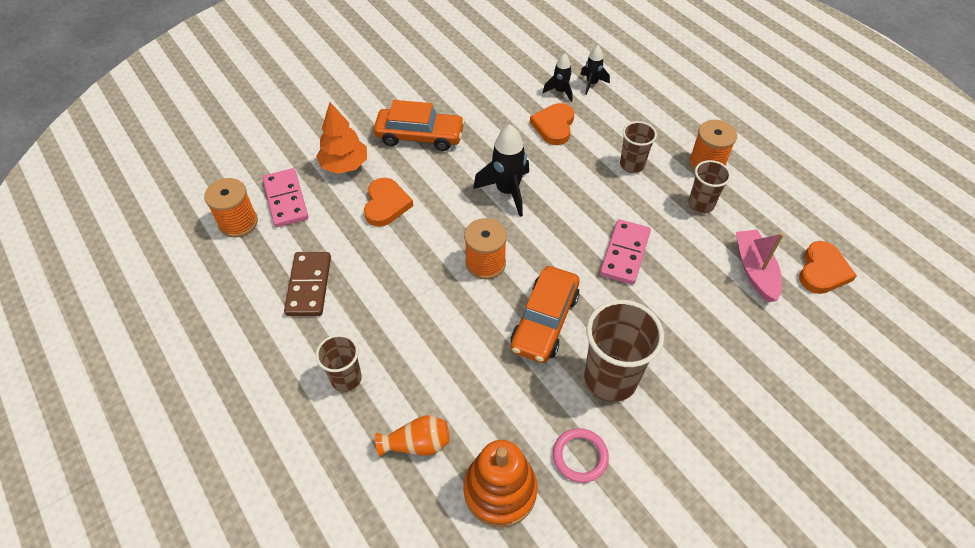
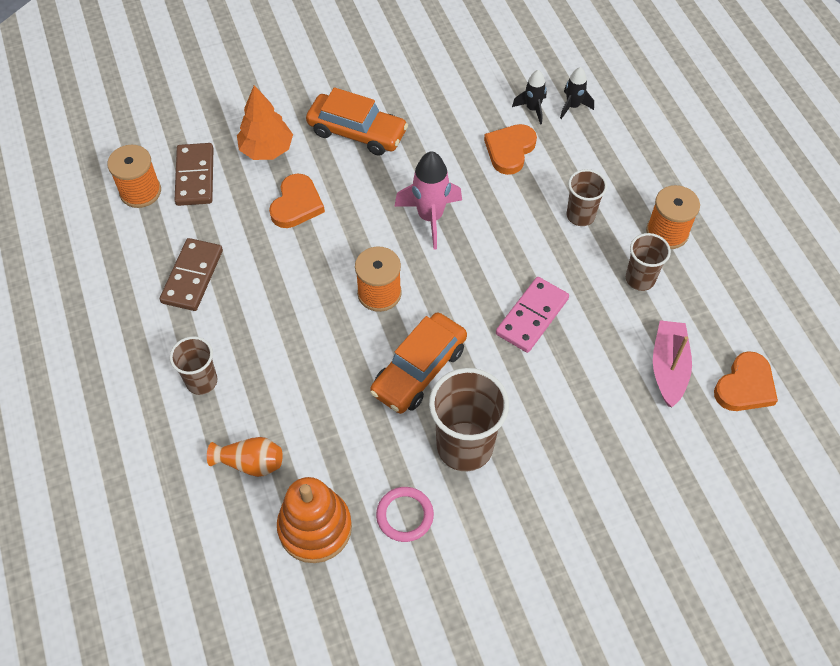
camera: 15 degrees right, 5 degrees up
(286, 200) = (195, 176): pink domino -> brown domino
(507, 191) = (430, 217): black rocket -> pink rocket

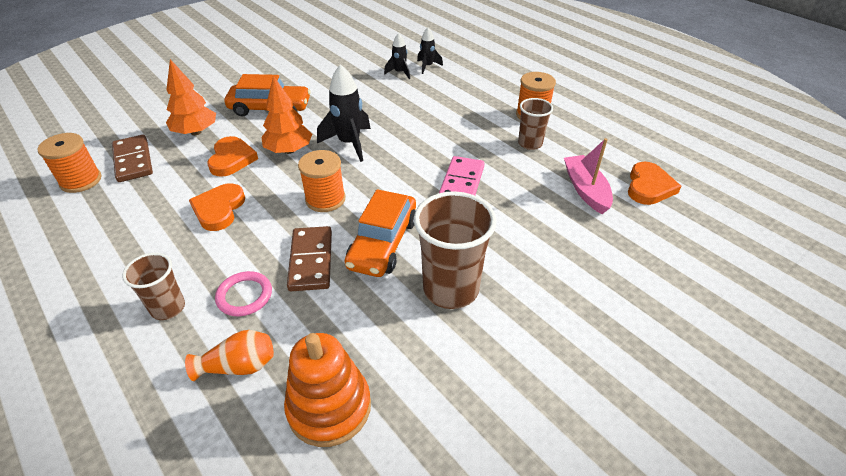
camera: 20 degrees left, 15 degrees down
(192, 276) = (142, 228): brown domino -> brown domino (311, 260)
(360, 209) = (289, 150): none -> orange tree
(405, 515) = (420, 365): pink ring -> pink ring (244, 296)
(430, 217) = (349, 143): pink rocket -> black rocket
(510, 150) = (394, 96): orange heart -> orange heart (219, 209)
(580, 215) = (465, 119): brown cup -> none

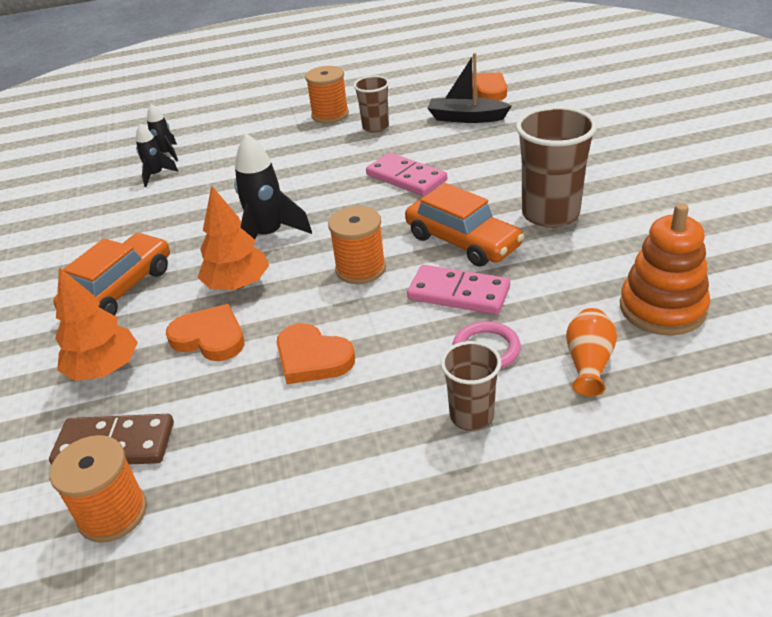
camera: 60 degrees left, 5 degrees down
(311, 260) = (458, 293): brown domino -> pink domino
(585, 190) = (466, 118): pink boat -> black boat

